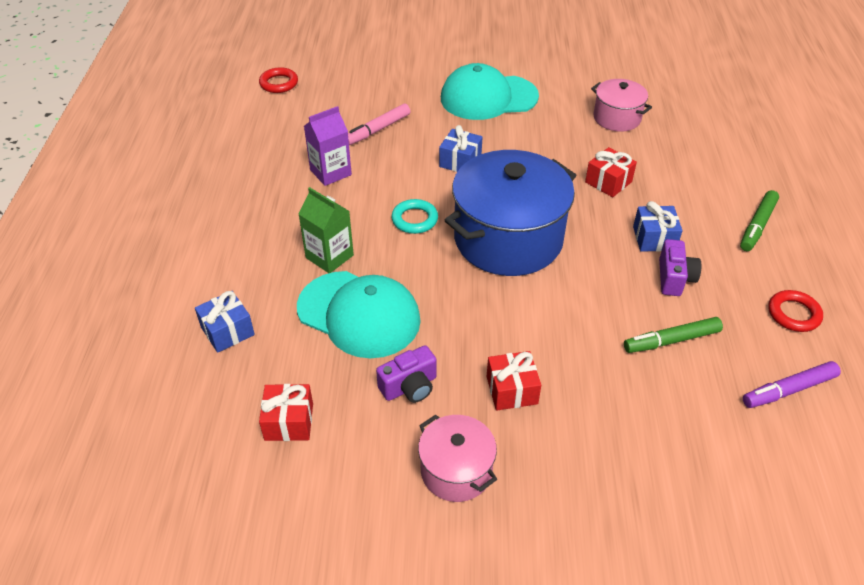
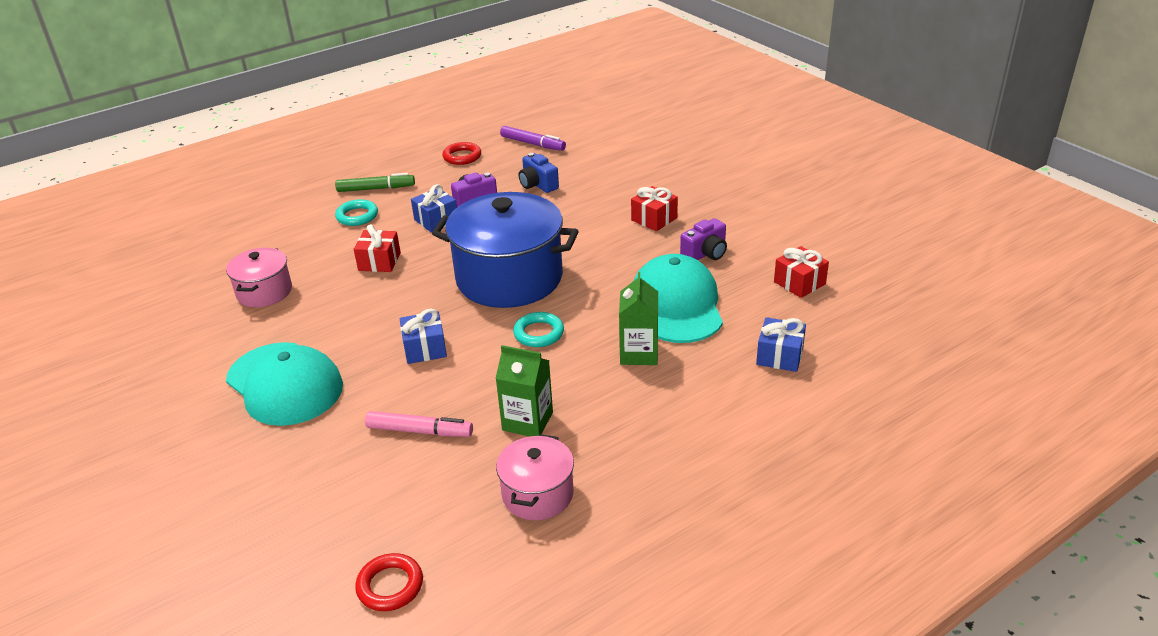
camera: 125 degrees left, 10 degrees down
(330, 172) = (527, 421): purple carton -> green carton
(409, 387) = (705, 253): purple camera -> purple camera turned 120 degrees clockwise
(456, 471) = (736, 213): pink pot -> pink pot (537, 494)
(671, 341) = (538, 185): green marker -> blue camera
(706, 196) = (357, 216): none -> turquoise ring

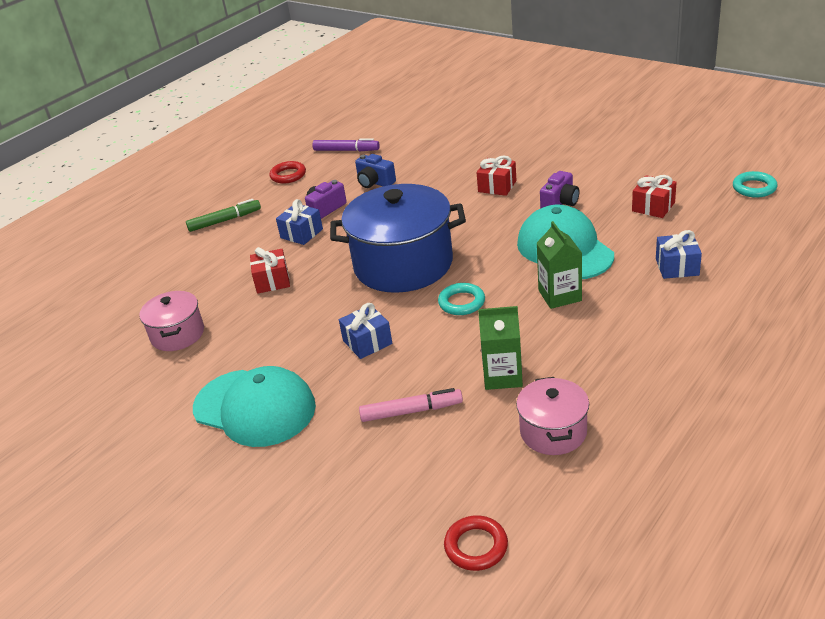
camera: 15 degrees left, 0 degrees up
(357, 216) = (223, 248): turquoise ring -> turquoise ring (754, 188)

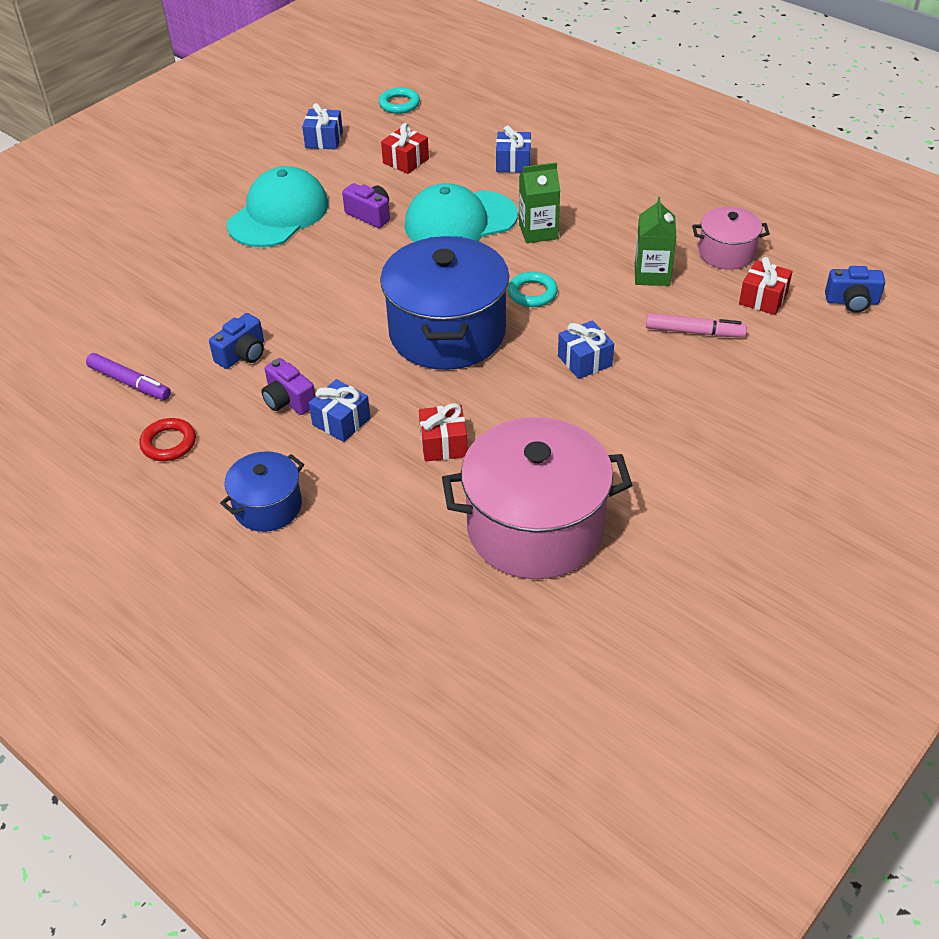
camera: 90 degrees left, 10 degrees up
(177, 334) = (535, 528): pink pot -> pink pot, size x1.95
(225, 220) = (268, 506): green marker -> blue pot
(255, 408) = (680, 443): turquoise cap -> turquoise cap (278, 214)
(346, 150) = (130, 383): purple marker -> purple marker turned 105 degrees clockwise
(411, 411) = (694, 332): pink marker -> pink marker turned 105 degrees clockwise
(476, 546) = (852, 302): red ring -> blue camera
(497, 186) = (310, 255): red gift -> red gift (763, 298)
(669, 162) = (324, 140): none -> blue gift

